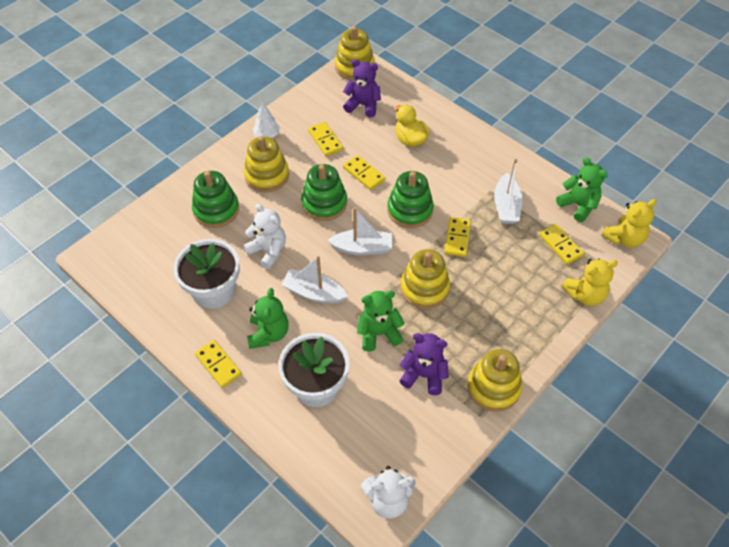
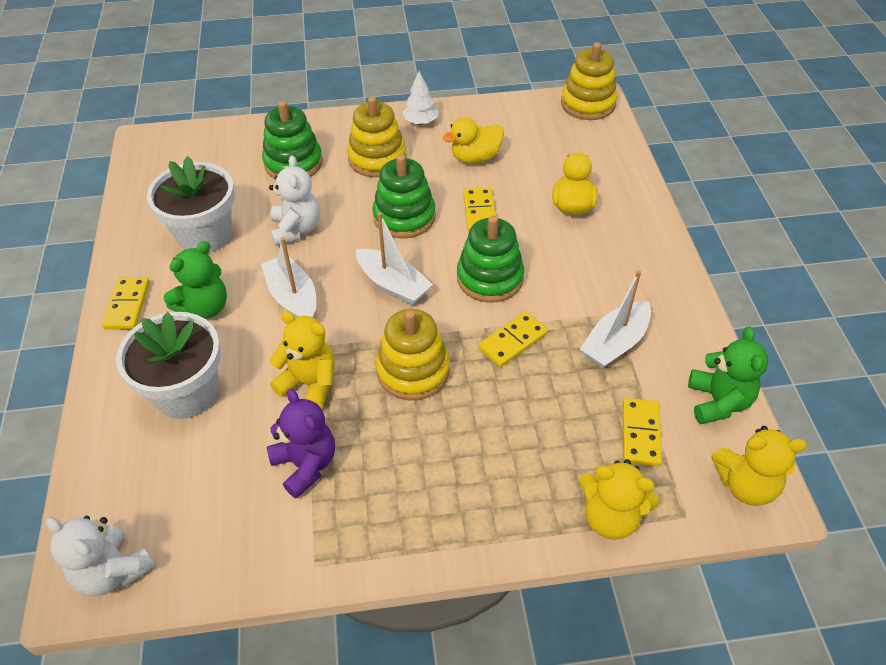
camera: 40 degrees right, 5 degrees down
(325, 140) = (475, 157): yellow domino -> yellow duck
(363, 105) = (555, 145): purple teddy bear -> none
(378, 333) = (310, 384): green teddy bear -> yellow teddy bear
(493, 387) = (367, 541): yellow stacking toy -> none

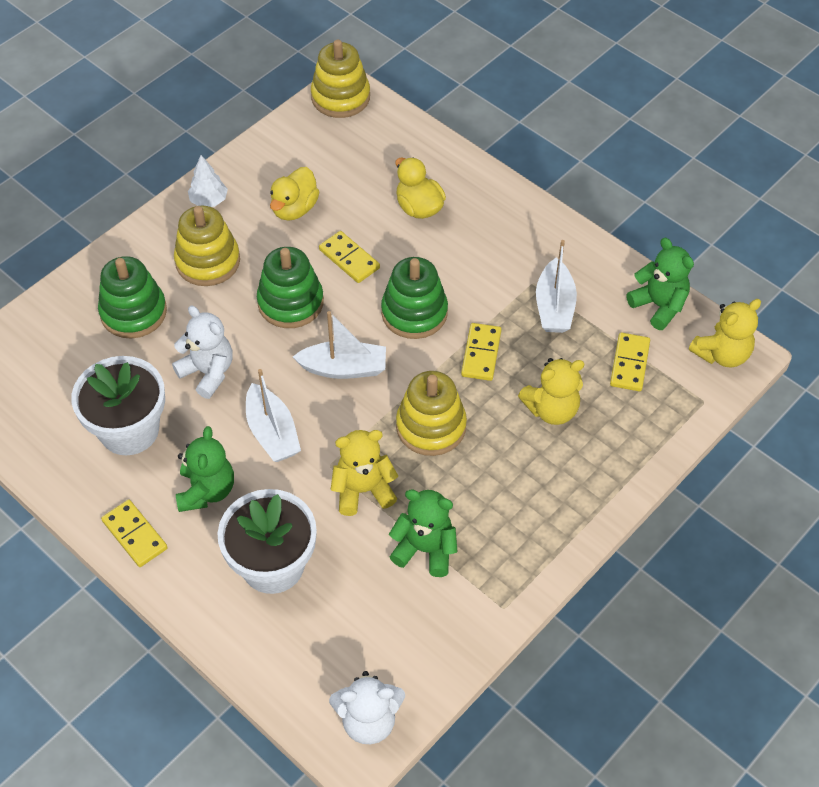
camera: 40 degrees left, 5 degrees up
(293, 297) = (272, 432): white boat -> white boat turned 135 degrees counterclockwise
(305, 465) = (425, 549): purple teddy bear -> green teddy bear
(610, 517) = (660, 435): yellow teddy bear -> yellow teddy bear (551, 409)
(641, 433) = (629, 364): yellow domino -> yellow domino turned 45 degrees clockwise

